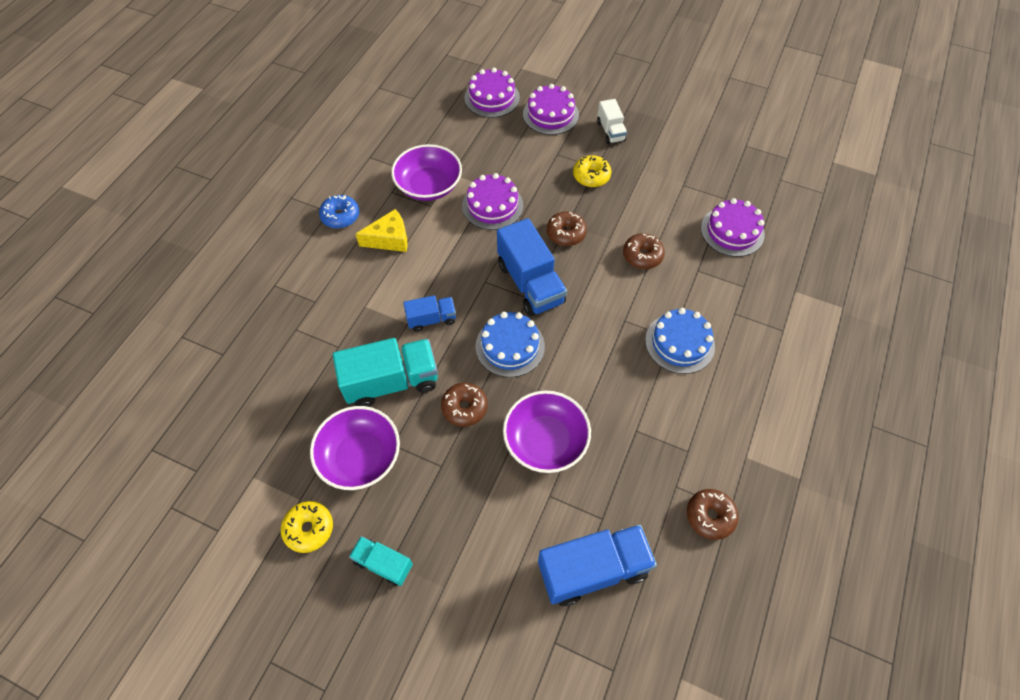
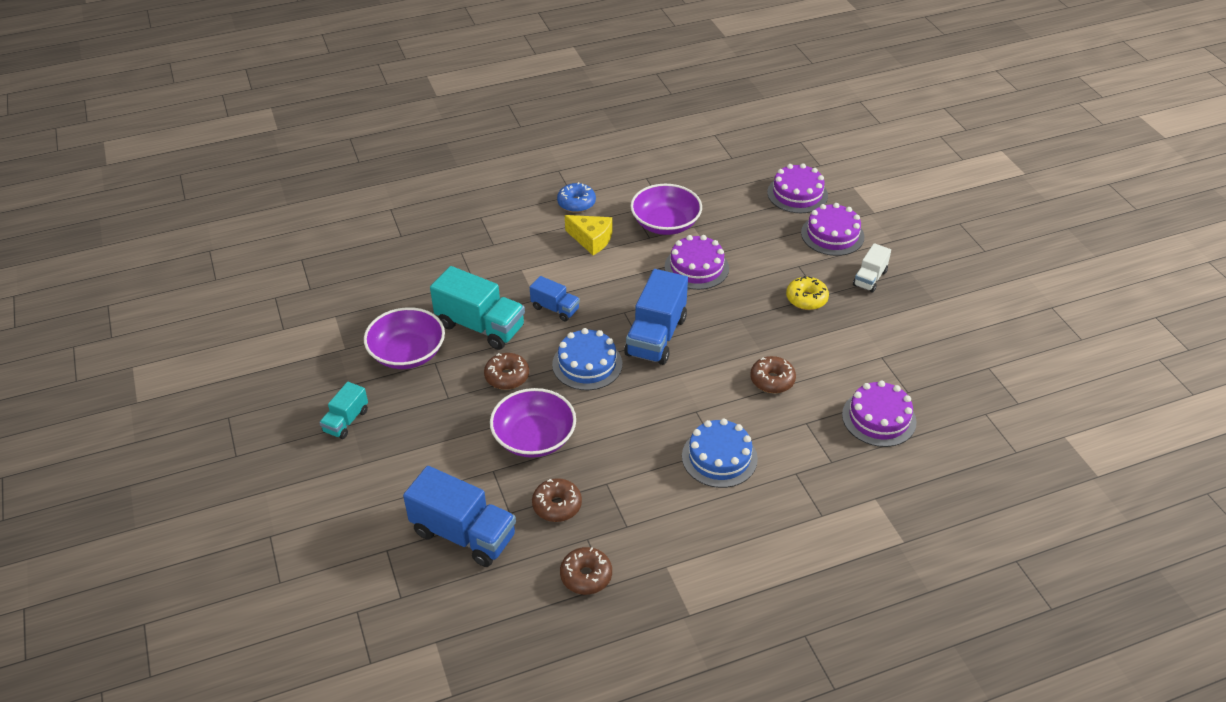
camera: 45 degrees right, 15 degrees down
(309, 529) = (330, 368): yellow donut -> none
(383, 564) = (346, 421): turquoise truck -> turquoise truck turned 135 degrees counterclockwise
(566, 233) = (729, 323): brown donut -> brown donut (557, 505)

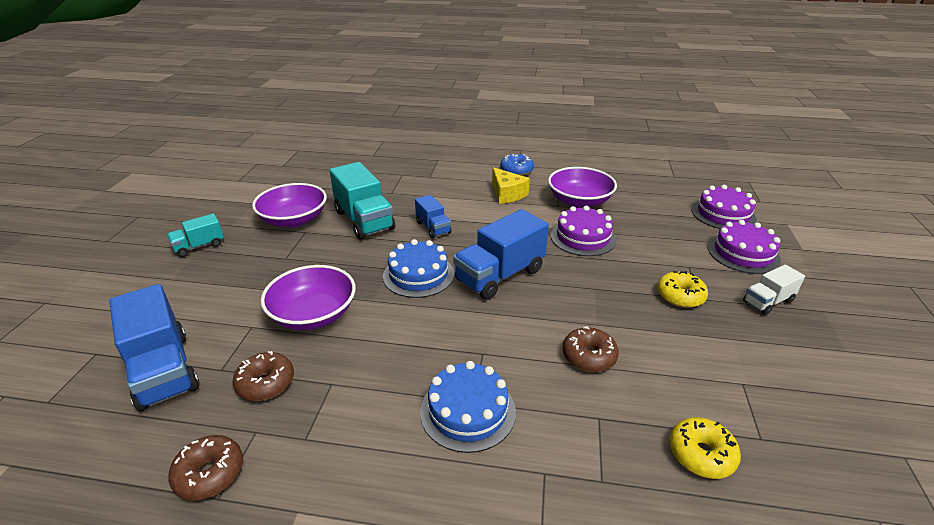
camera: 30 degrees right, 10 degrees down
(507, 377) = (345, 260): brown donut -> none
(879, 418) = (701, 454): purple cake -> yellow donut

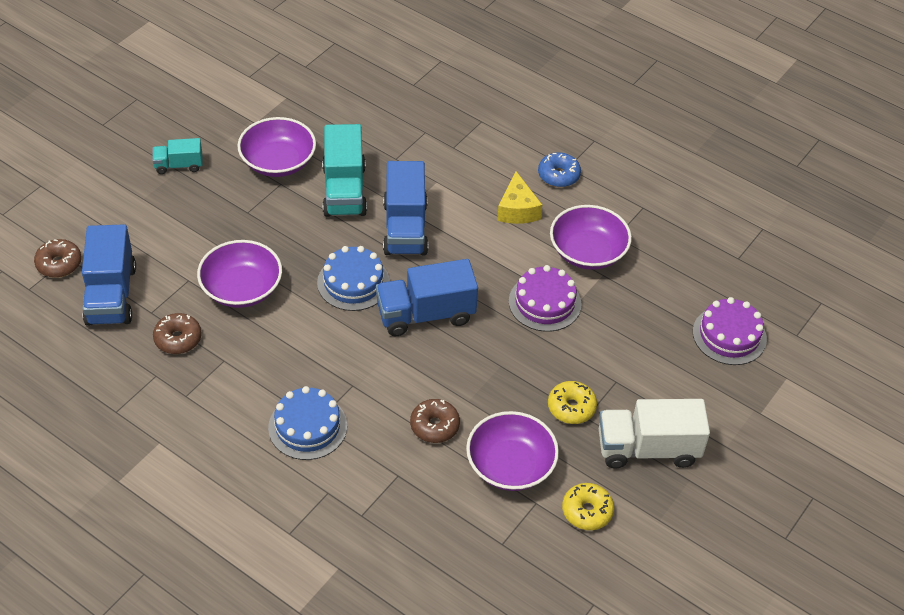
camera: 25 degrees right, 15 degrees up
(210, 474) = (116, 393): brown donut -> brown donut (59, 264)
(433, 228) = (405, 228): blue truck -> blue truck, size x1.82
(686, 361) = (510, 465): none -> purple bowl
(701, 454) = (446, 532): yellow donut -> yellow donut (587, 511)
(743, 253) = (689, 390): purple cake -> none
(767, 301) = (647, 449): white truck -> white truck, size x1.82

